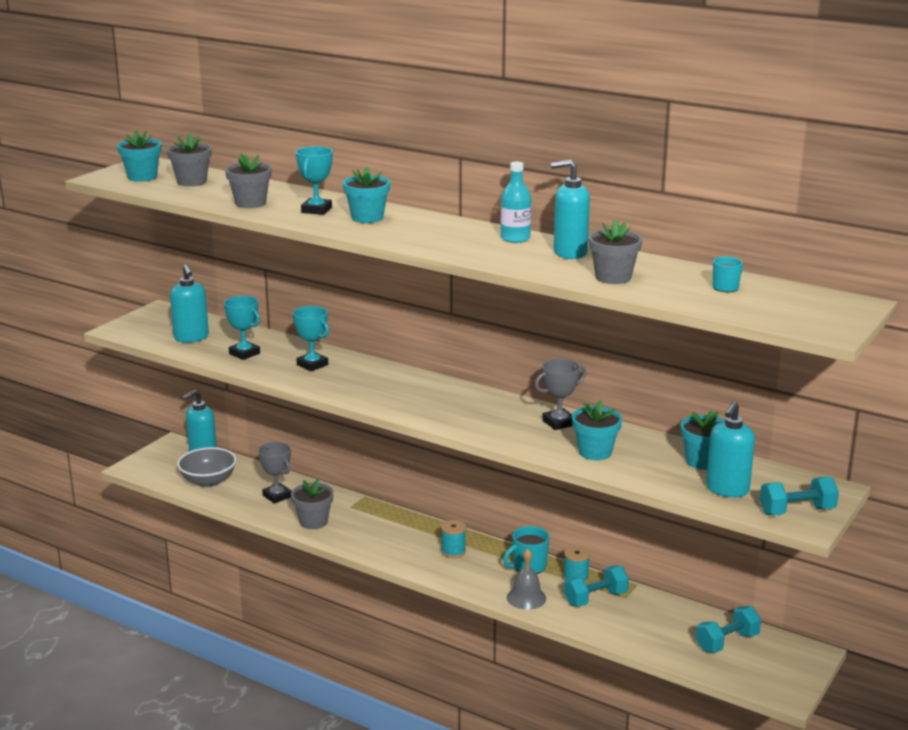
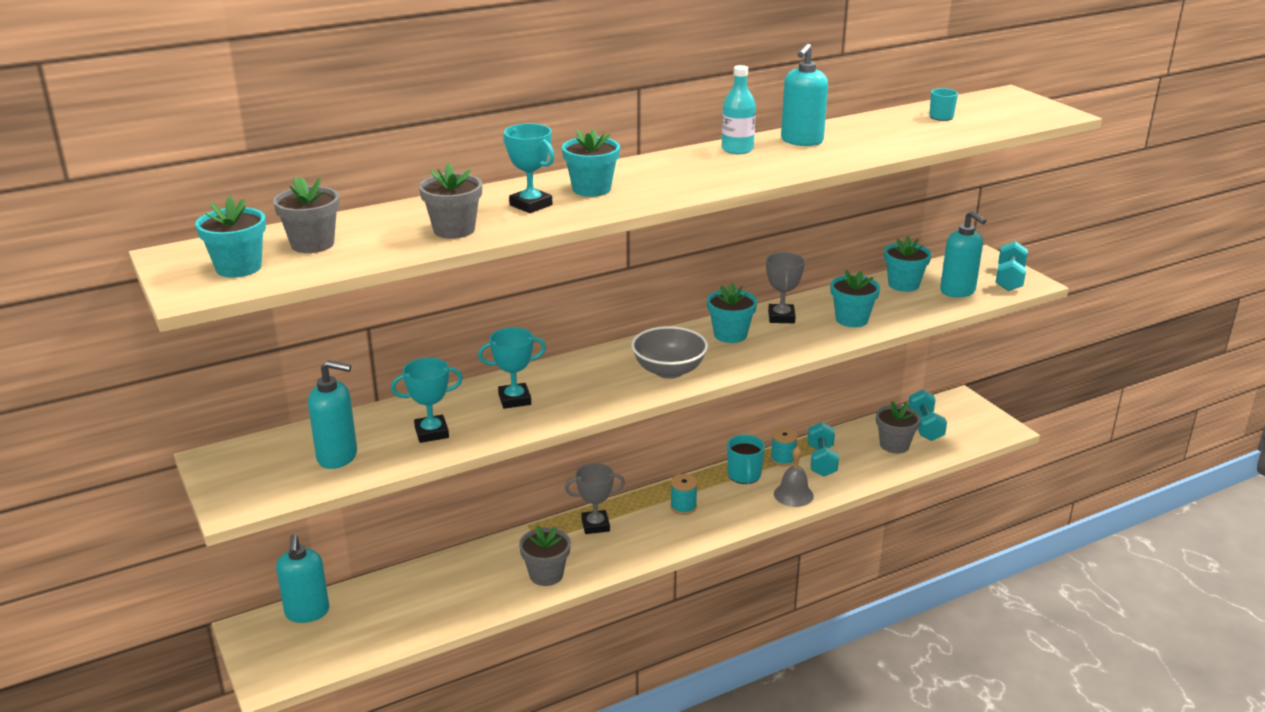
camera: 60 degrees left, 5 degrees up
(208, 481) = (376, 625): grey bowl -> grey bowl (669, 370)
(277, 496) = (466, 583): grey trophy -> grey trophy (595, 525)
(500, 410) = (730, 335): none -> turquoise flower pot
(613, 277) = (881, 142): grey flower pot -> grey flower pot (894, 445)

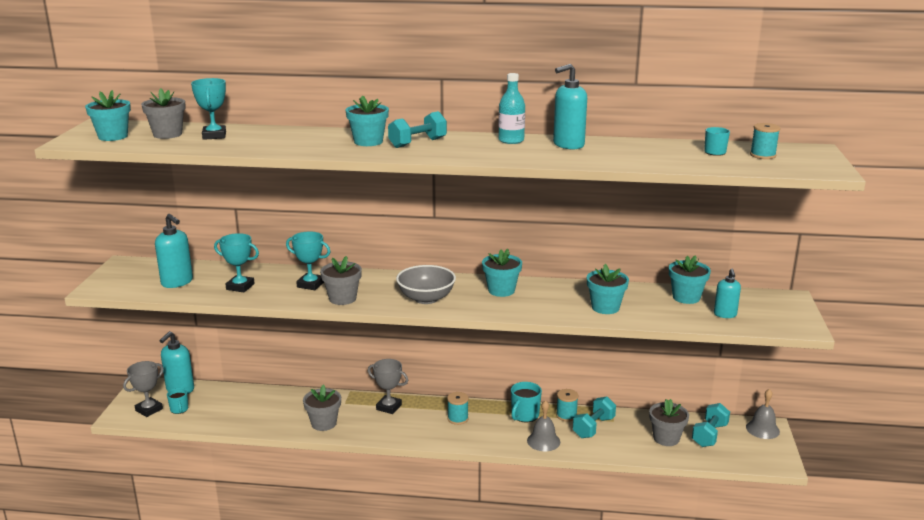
camera: 35 degrees right, 5 degrees down
(341, 637) = (179, 409): none -> turquoise mug
(454, 230) = (247, 144): grey flower pot -> grey flower pot (342, 298)
(531, 205) = (315, 142): turquoise trophy -> turquoise trophy (214, 136)
(781, 317) = (555, 291): grey trophy -> grey trophy (149, 409)
(958, 291) = (725, 314): turquoise soap dispenser -> turquoise soap dispenser, size x0.65
(959, 403) = (762, 429): none -> grey bell
(983, 110) = (762, 155): none -> turquoise spool
(1009, 279) = (786, 319): turquoise dumbbell -> turquoise dumbbell (418, 143)

